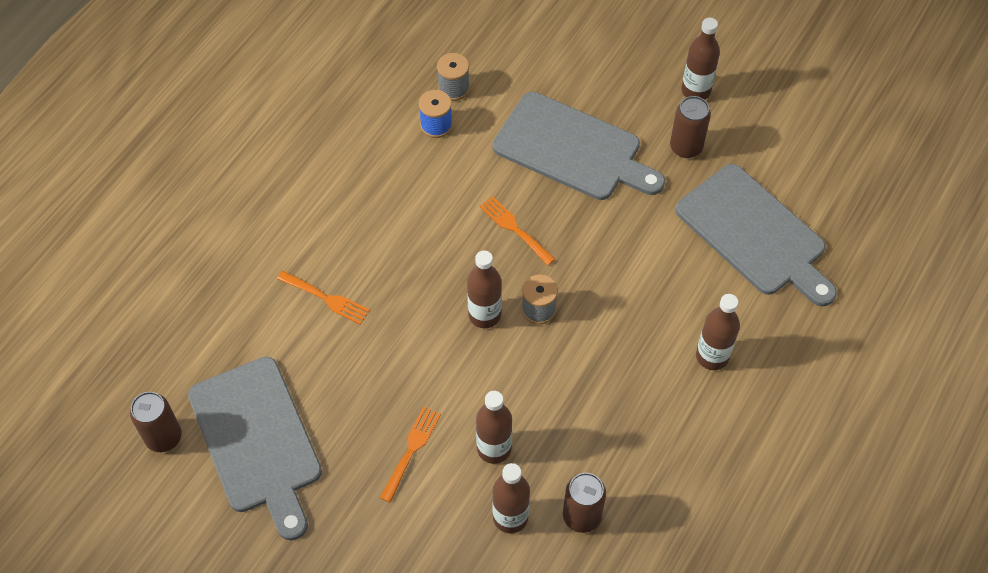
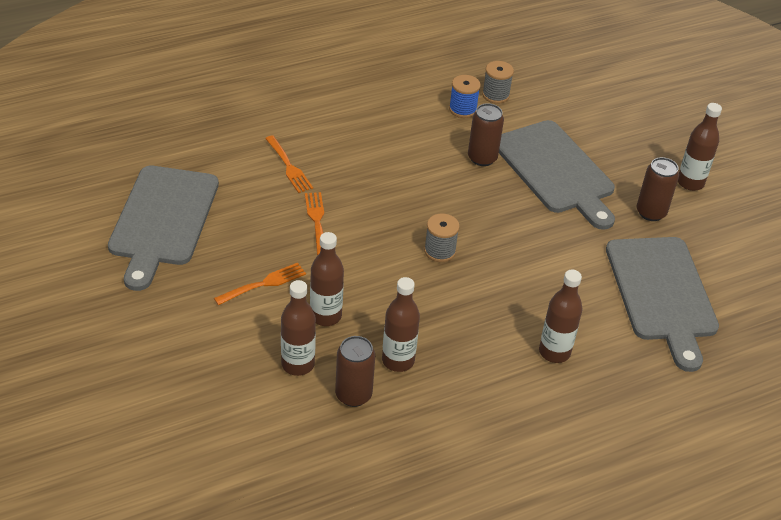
camera: 30 degrees right, 15 degrees down
(163, 437) = (104, 185): brown can -> brown can (482, 158)
(484, 315) = (395, 233): brown bottle -> brown bottle (398, 361)
(515, 229) = (466, 195): orange fork -> orange fork (317, 221)

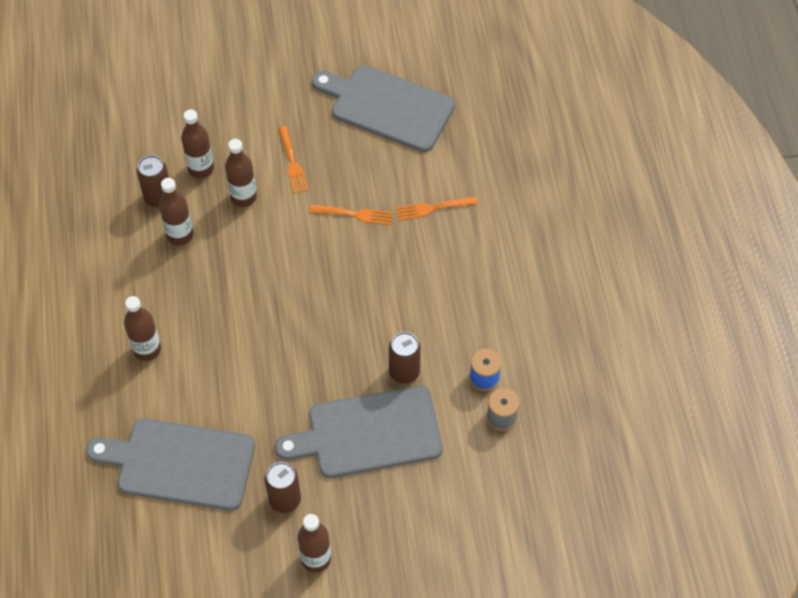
camera: 110 degrees right, 15 degrees up
(439, 251) = (290, 298): grey spool -> none

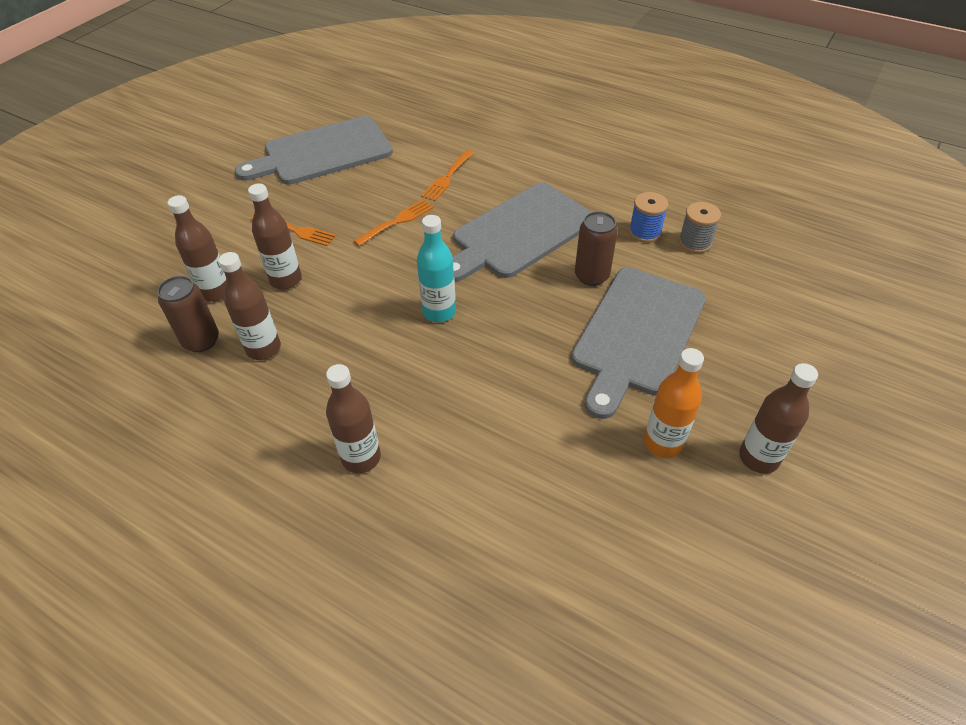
camera: 50 degrees left, 10 degrees down
(180, 463) = (536, 515): grey cutting board -> grey cutting board (519, 233)
(285, 499) = (663, 443): brown can -> orange bottle
(290, 305) = (439, 312): none -> turquoise bottle

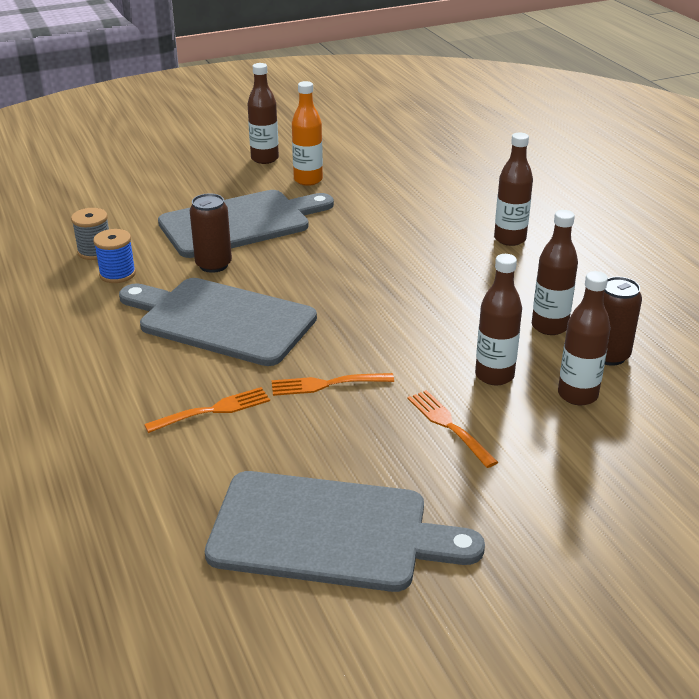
camera: 145 degrees left, 15 degrees down
(439, 312) = (370, 292): turquoise bottle -> none
(519, 233) = (221, 320): grey cutting board -> grey cutting board turned 150 degrees counterclockwise

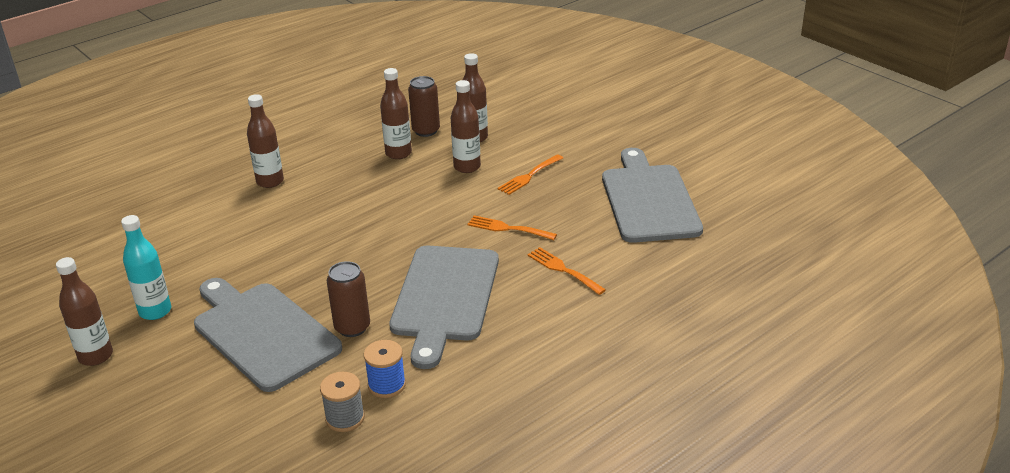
camera: 105 degrees left, 0 degrees up
(308, 180) = (155, 311): orange bottle -> turquoise bottle
(327, 384) = (508, 228): orange fork -> orange fork turned 135 degrees clockwise

